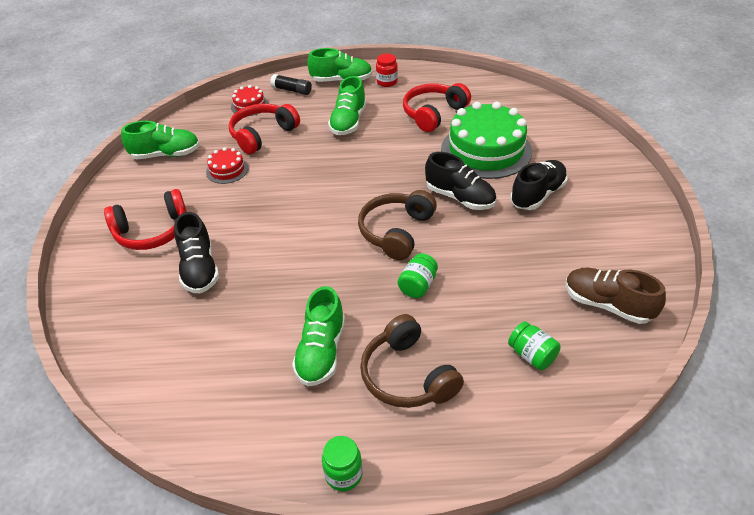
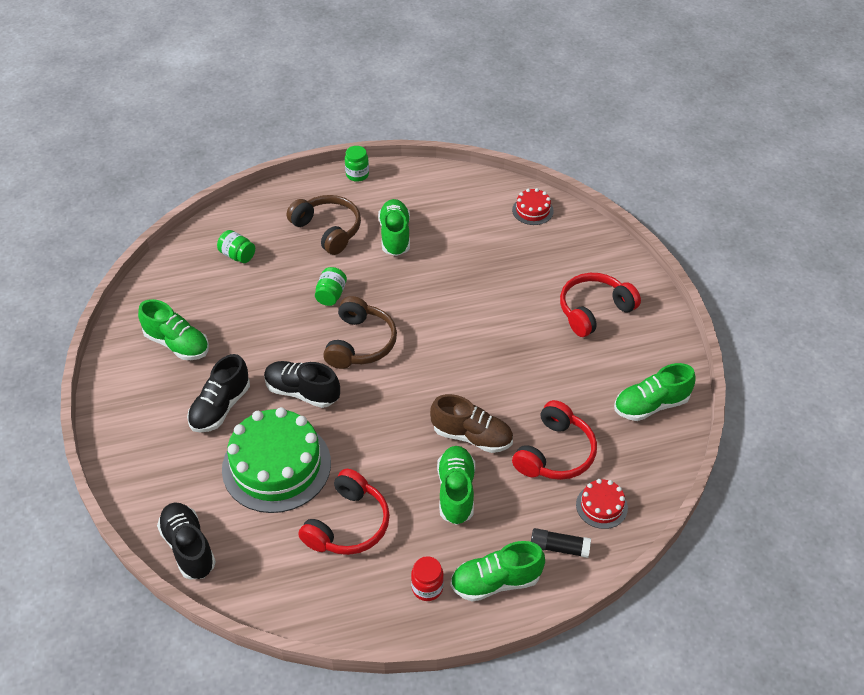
camera: 165 degrees right, 5 degrees up
(199, 269) = (525, 282): black shoe -> black shoe (188, 547)
(227, 170) = (566, 393): red cake -> red cake (532, 210)
(591, 256) = (177, 344): none -> green shoe
(607, 305) = (172, 301): brown shoe -> brown shoe (472, 436)

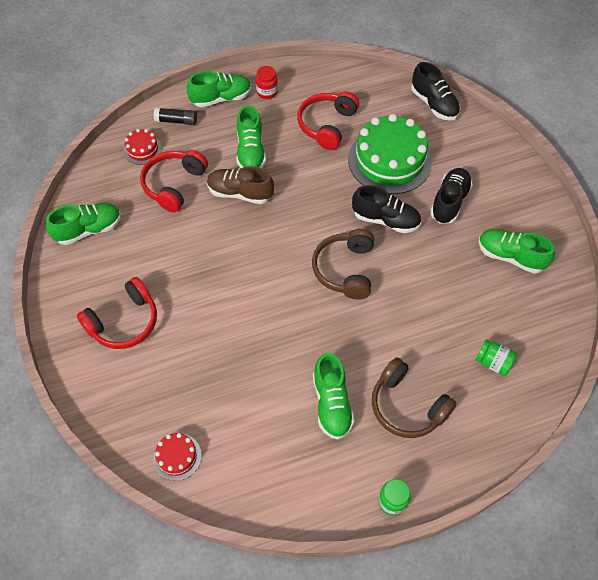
camera: 175 degrees right, 10 degrees up
(331, 295) = (384, 320): green jar -> none

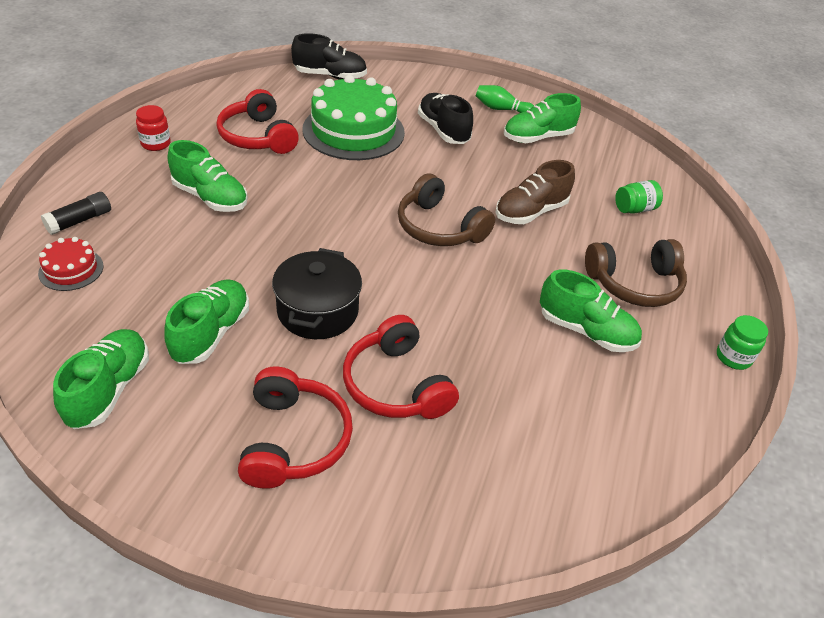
camera: 55 degrees left, 15 degrees down
(173, 185) = (161, 276): red headphones -> red headphones (396, 385)
(177, 456) = (540, 505): red cake -> none
(215, 266) = (318, 311): none -> black pot
(221, 98) = (109, 174): green shoe -> green shoe (211, 333)
(240, 193) = (250, 236): brown shoe -> brown shoe (530, 212)
(386, 220) = (415, 172): black shoe -> none
(519, 214) = (501, 109): none -> green bowling pin

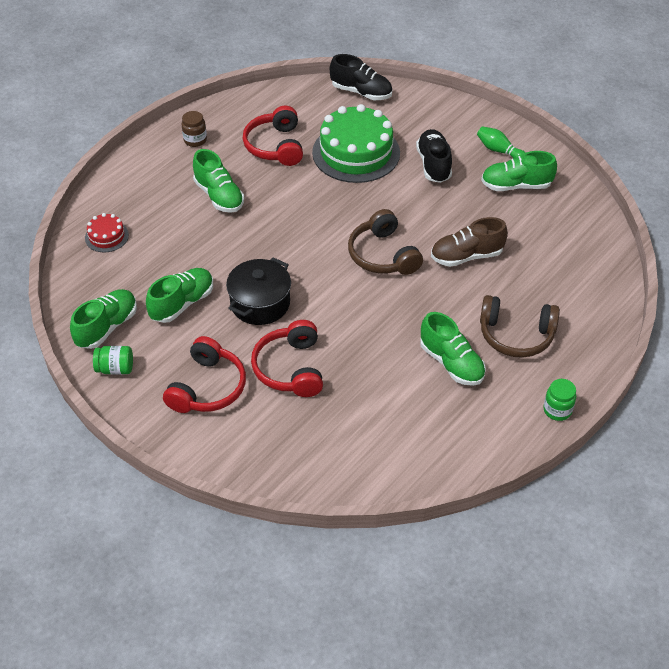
camera: 25 degrees right, 5 degrees up
(80, 221) = (122, 199): black glue stick -> none
(156, 144) = (195, 140): red jar -> brown jar
(634, 209) = (561, 271): green jar -> green jar (115, 368)

